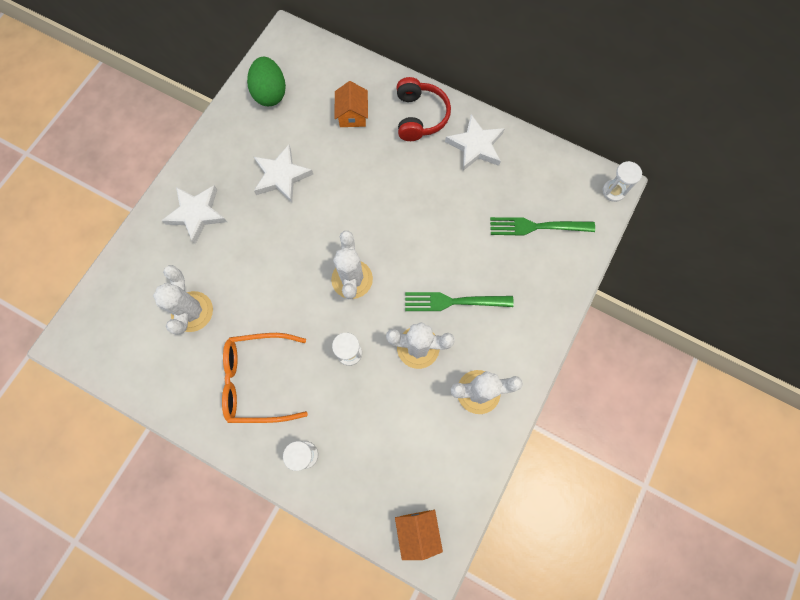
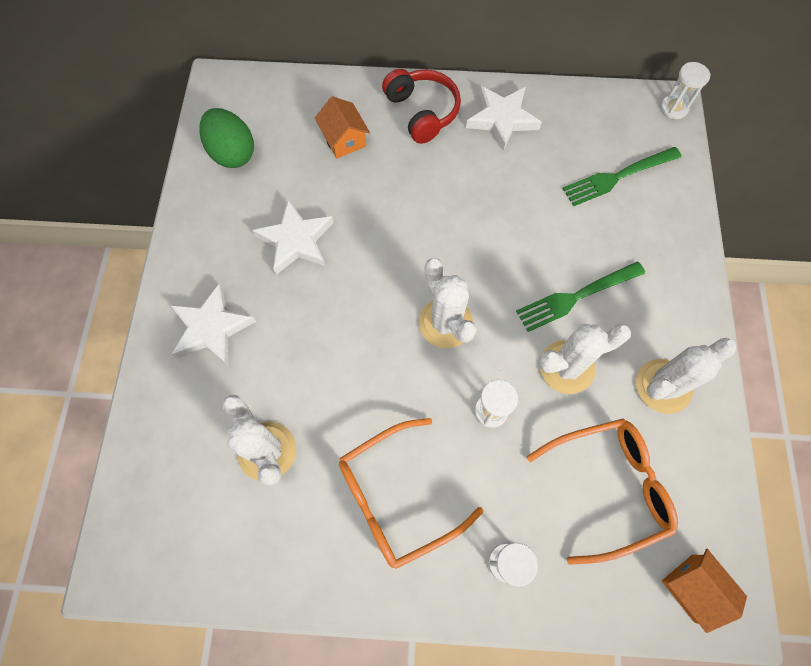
camera: 25 degrees left, 5 degrees down
(399, 440) = (607, 487): none -> orange glasses

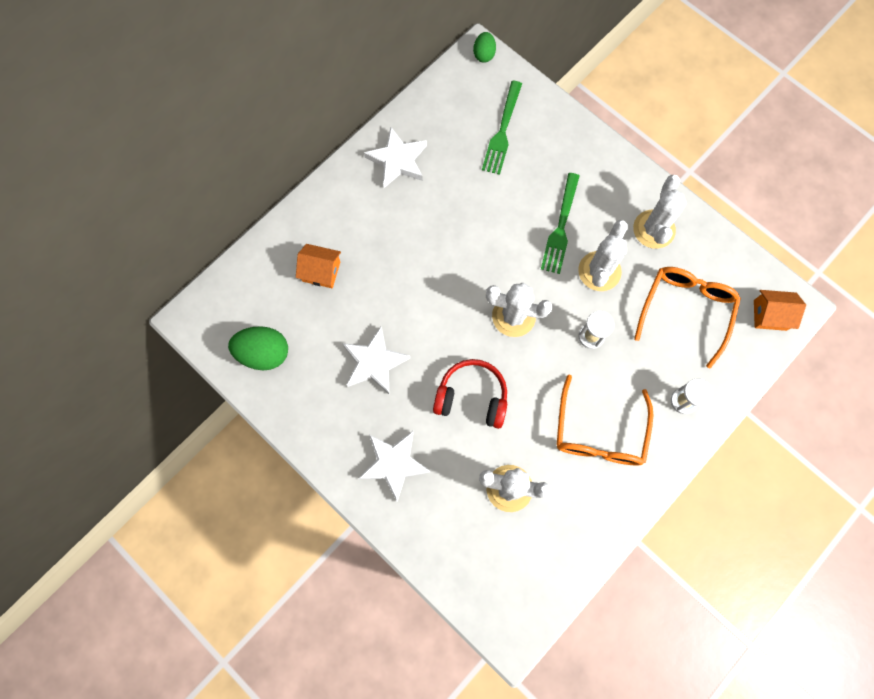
camera: 50 degrees left, 5 degrees up
(422, 112) = (345, 204): red headphones -> red headphones (472, 397)
(673, 108) = (484, 54): white hourglass -> green egg

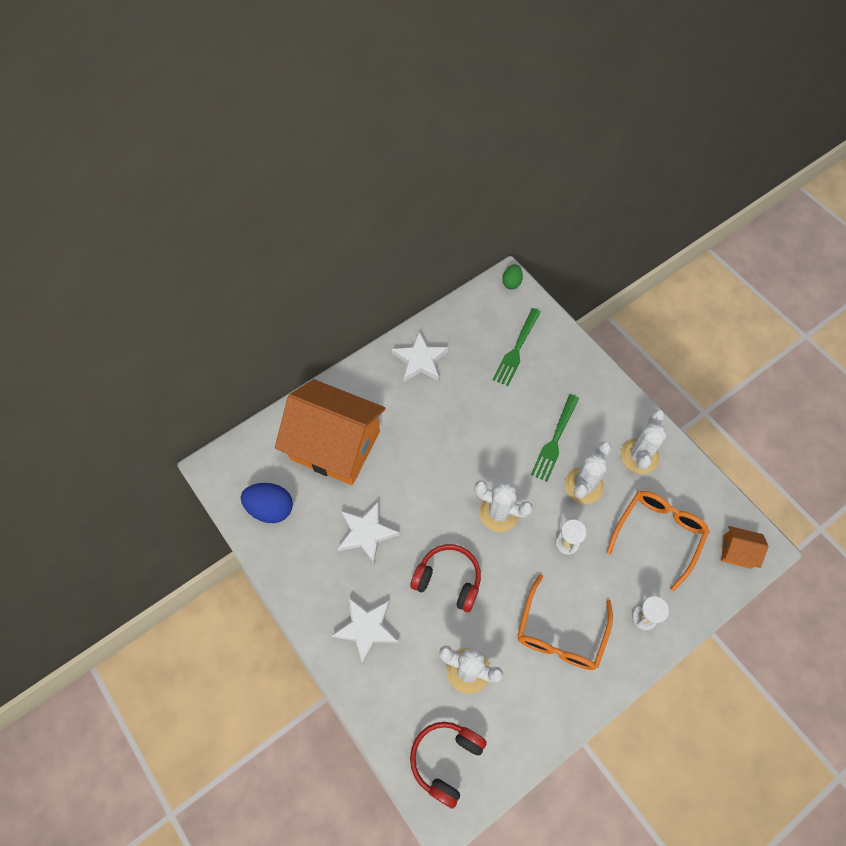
camera: 10 degrees right, 10 degrees down
(264, 353) = (270, 508): green egg -> blue egg
(321, 271) = (335, 445): orange house -> orange house, size x2.45
(502, 583) = (446, 760): none -> red headphones

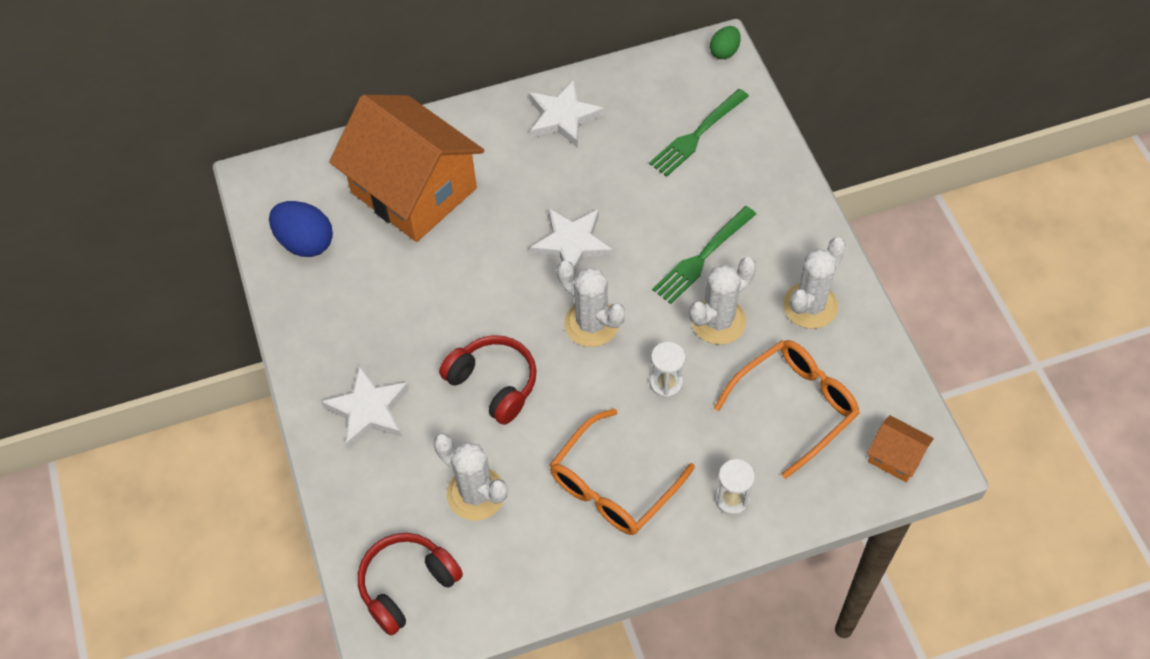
camera: 20 degrees right, 5 degrees down
(366, 533) = (412, 302): white star -> white star (572, 244)

